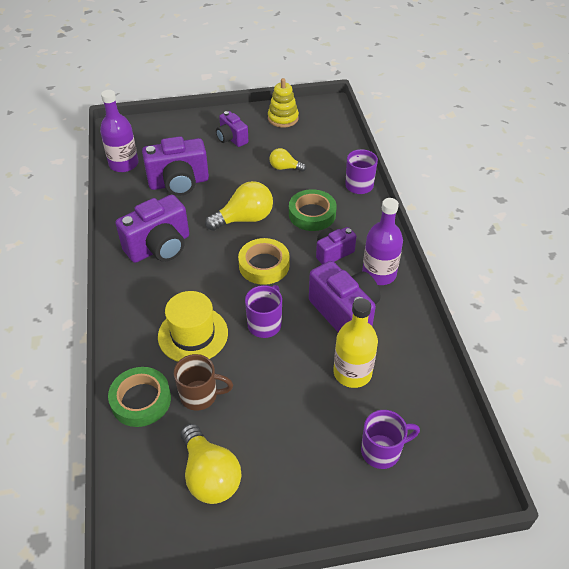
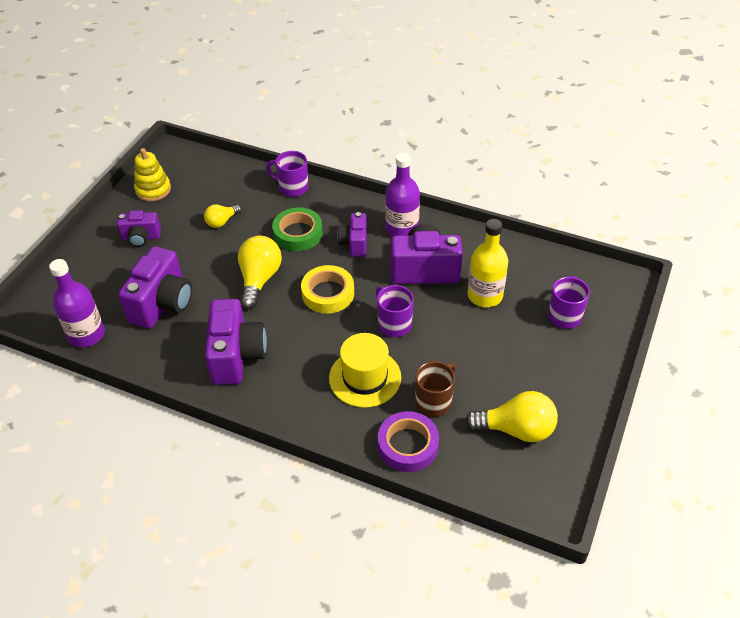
camera: 55 degrees left, 0 degrees up
(141, 400) = (408, 445): green tape -> purple tape

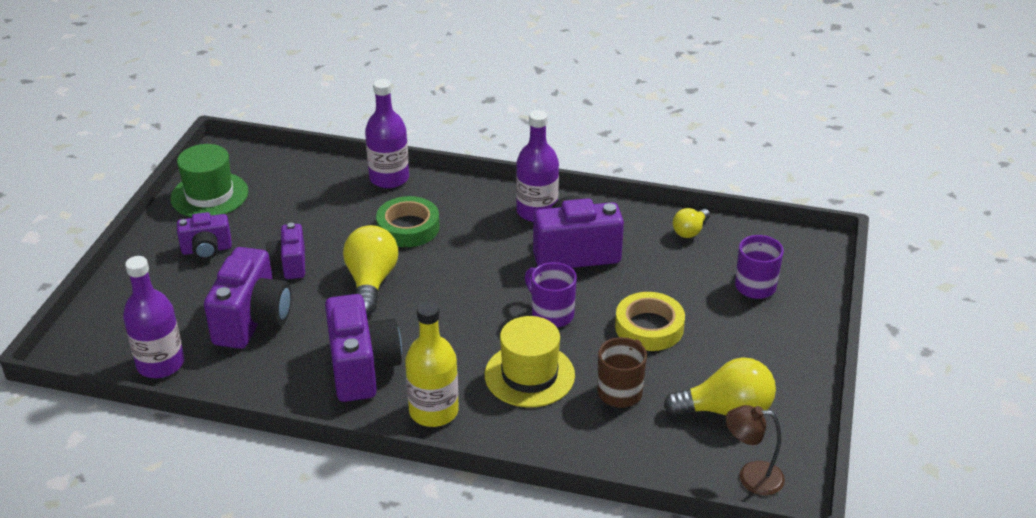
camera: 10 degrees left, 10 degrees down
(153, 190) = (209, 195): yellow stacking toy -> green hat
(222, 221) = (307, 223): yellow light bulb -> yellow light bulb (690, 231)
(292, 187) = (389, 178): purple mug -> purple bottle
(328, 293) = (461, 289): yellow tape -> yellow tape (649, 327)
(354, 243) = (482, 232): purple camera -> purple camera (289, 264)
(408, 445) = (599, 442): purple tape -> none
(485, 295) = (655, 273): yellow bottle -> yellow bottle (433, 411)
(524, 493) = (751, 477): none -> brown lamp

